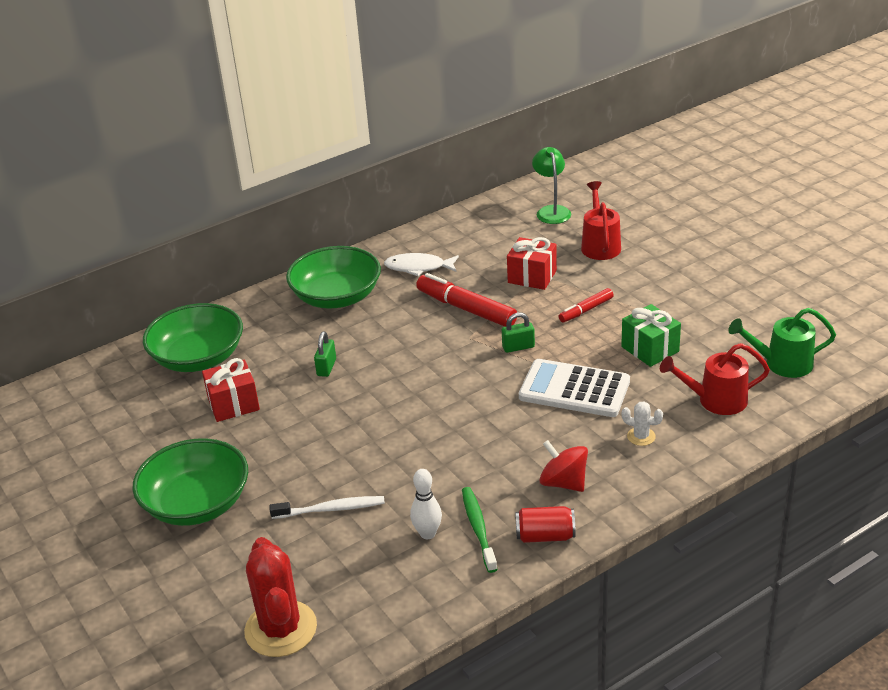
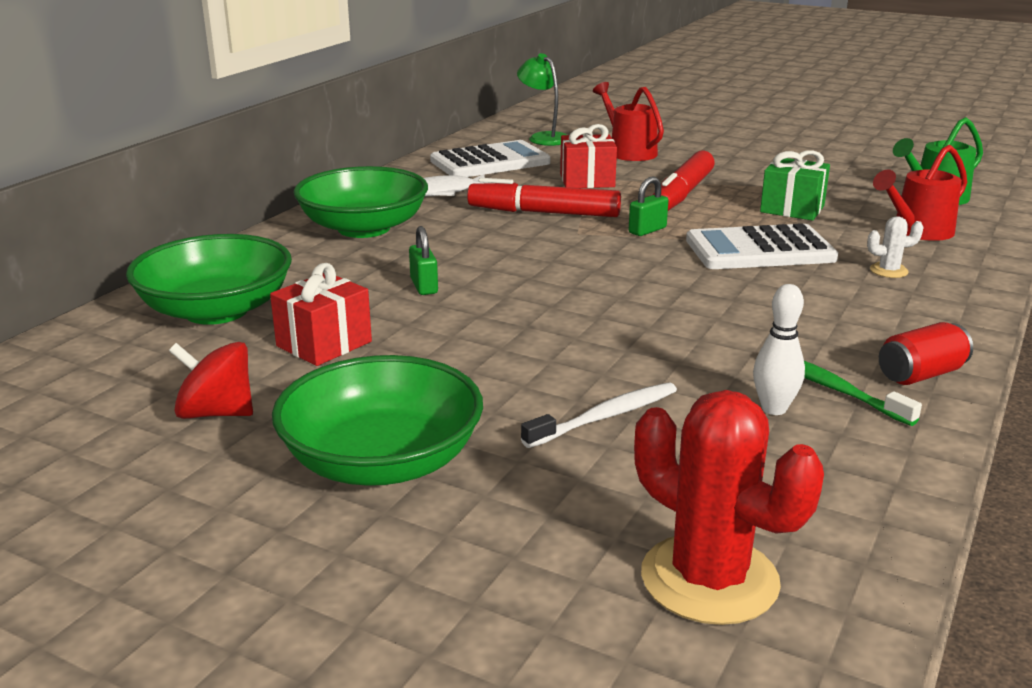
camera: 30 degrees left, 10 degrees down
(483, 236) = (490, 162): none -> white calculator
(563, 483) = (866, 324): red spinning top -> red spinning top (216, 413)
(586, 310) = (682, 194): red marker -> red marker, size x1.77

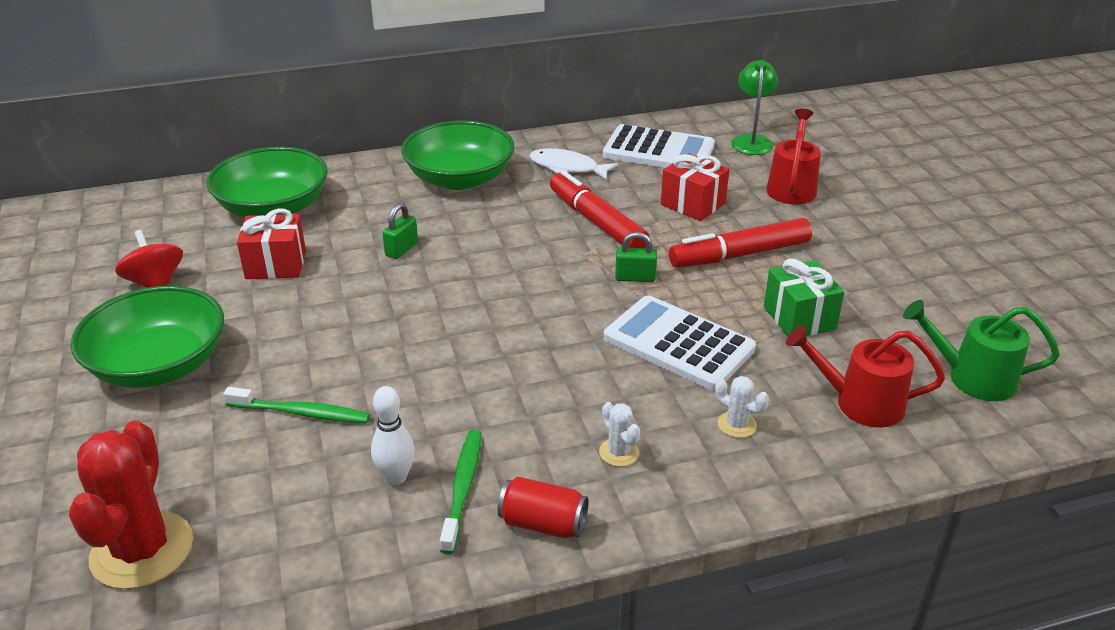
camera: 45 degrees right, 10 degrees up
(605, 417) = (301, 413): white toothbrush -> green toothbrush
(866, 317) = (619, 452): none -> white cactus

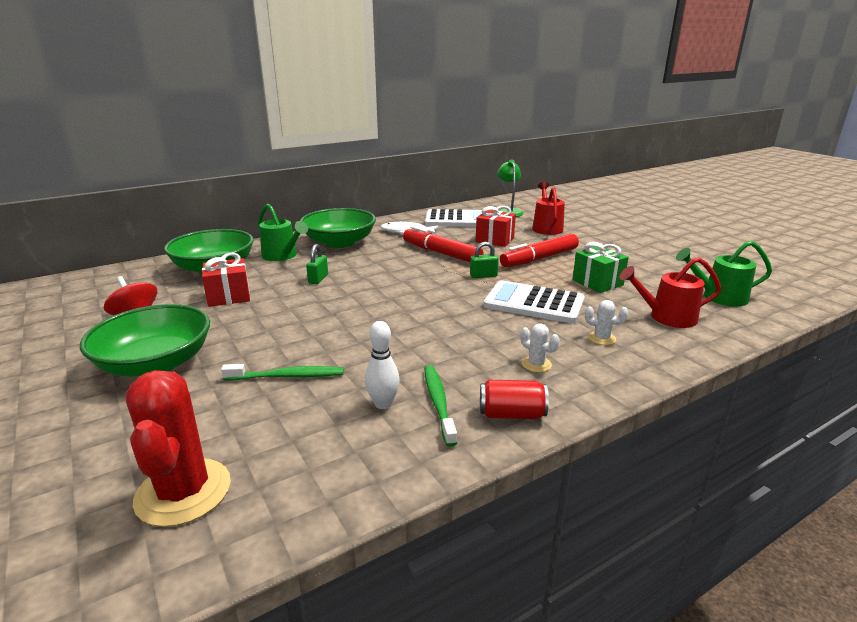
camera: 15 degrees left, 10 degrees down
(370, 196) = (282, 256): none -> green watering can

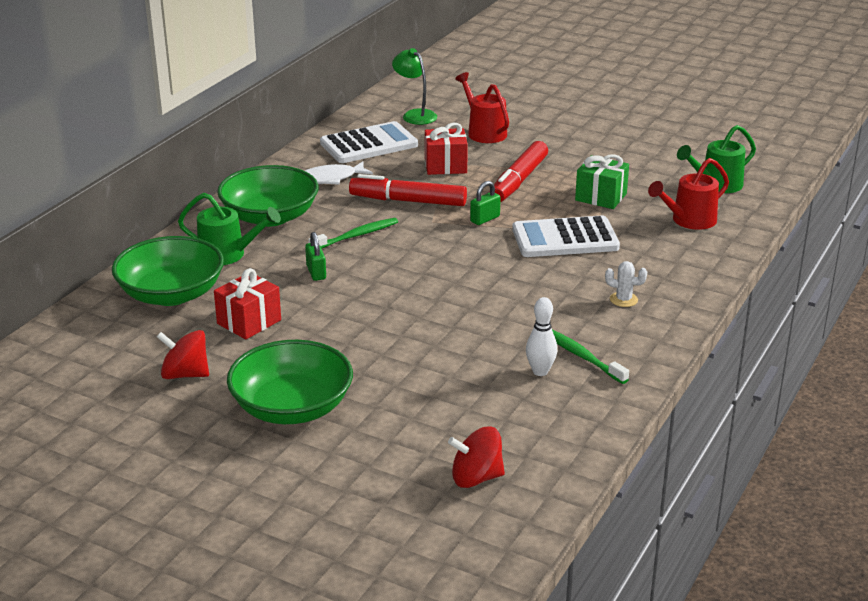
camera: 30 degrees left, 5 degrees up
(183, 492) = (476, 478): red cactus -> red spinning top
(287, 376) = (432, 377): green toothbrush -> green toothbrush (356, 236)
(511, 414) = (643, 346): red can -> none
(602, 338) = (653, 258): white cactus -> none

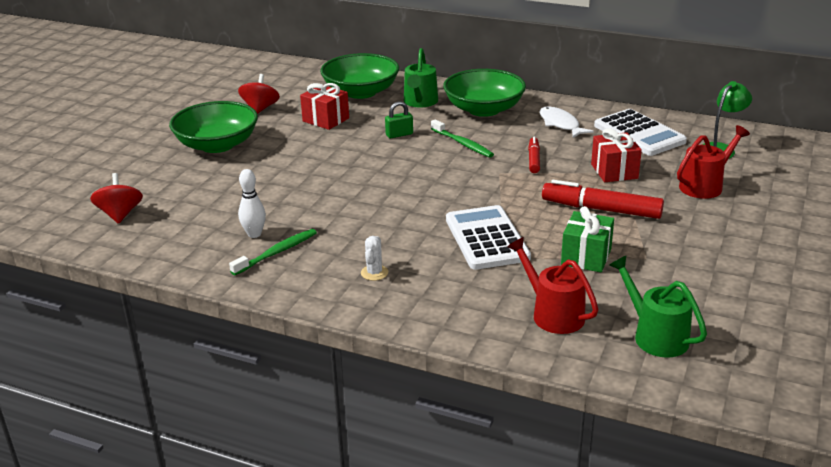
camera: 85 degrees right, 0 degrees up
(408, 201) = (534, 159): red marker -> red marker, size x0.56
(485, 219) = (512, 196): green padlock -> none

